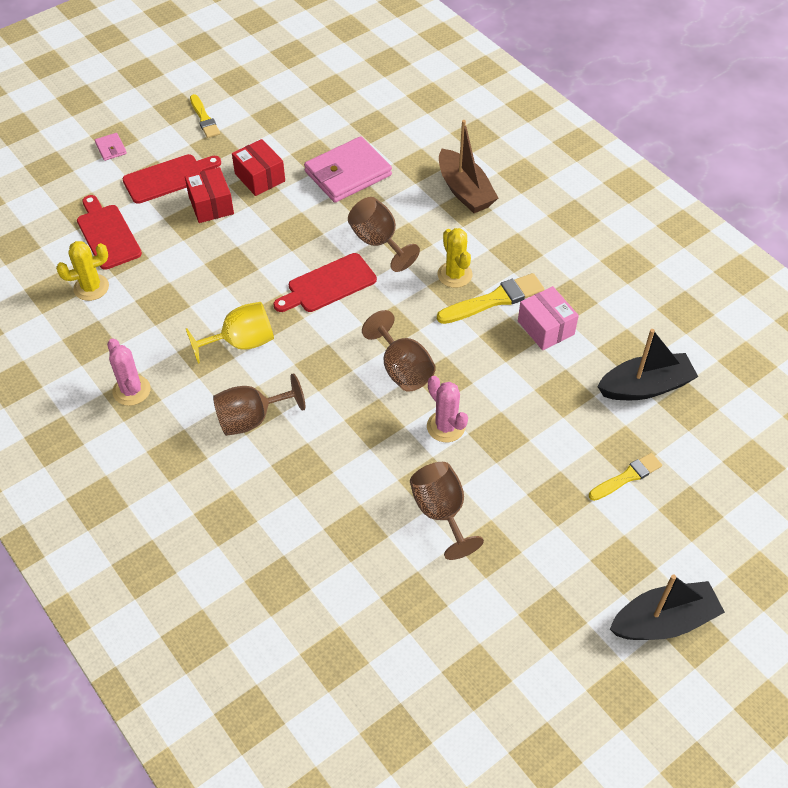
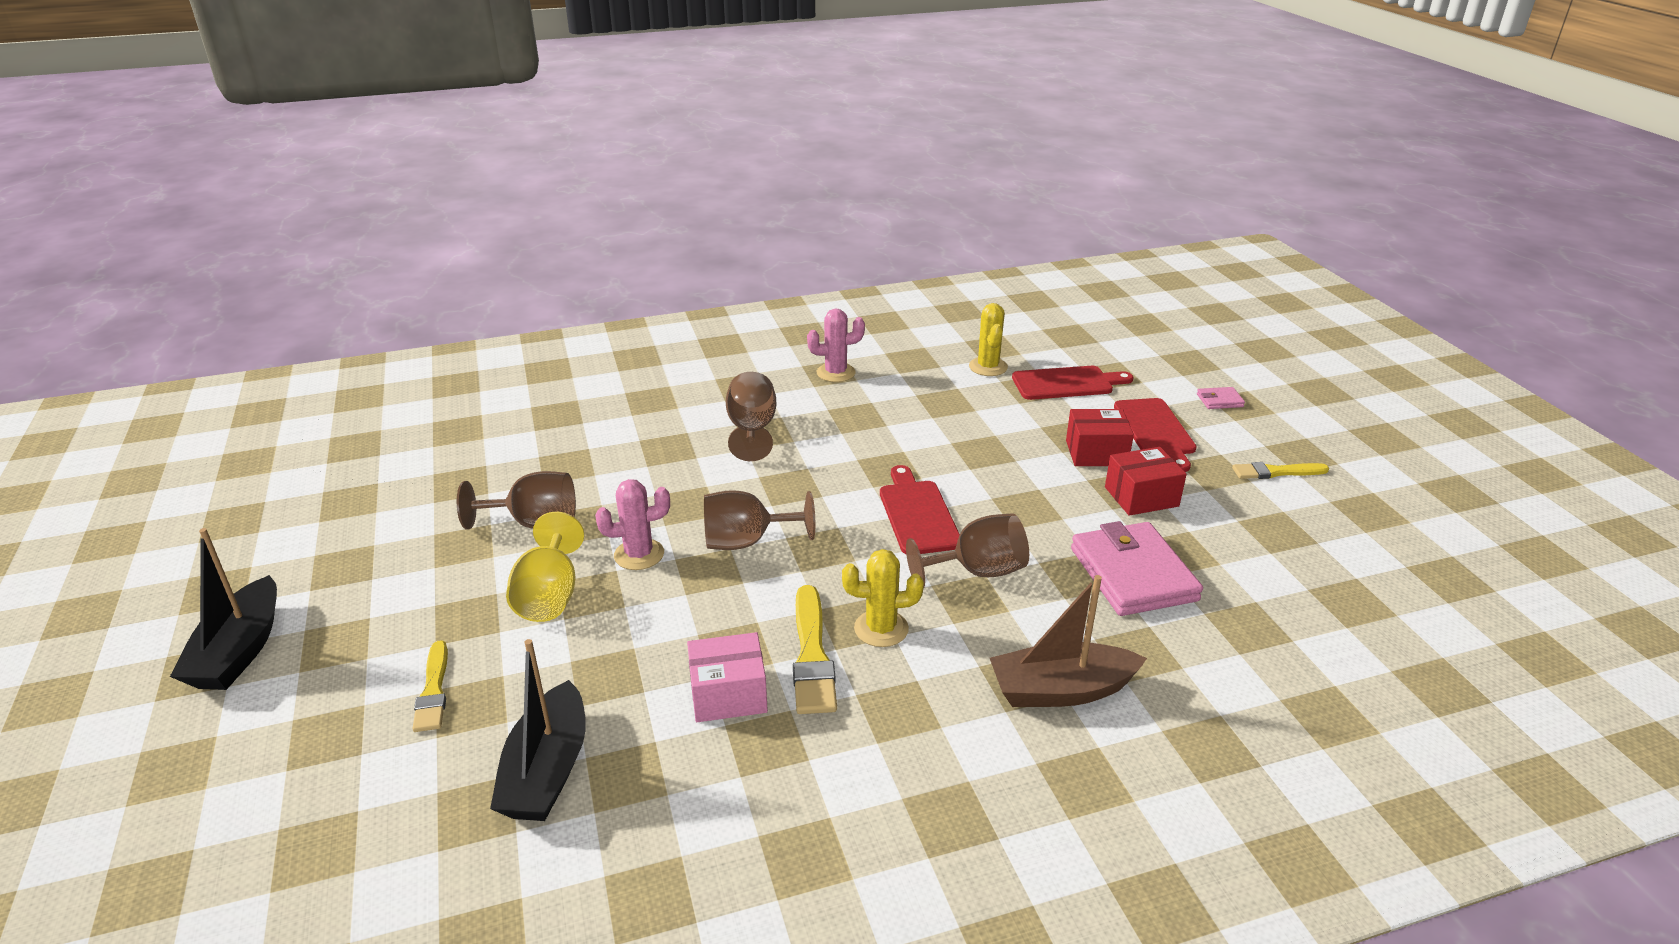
camera: 110 degrees right, 20 degrees down
(241, 343) = (859, 440): yellow goblet -> yellow goblet (549, 596)

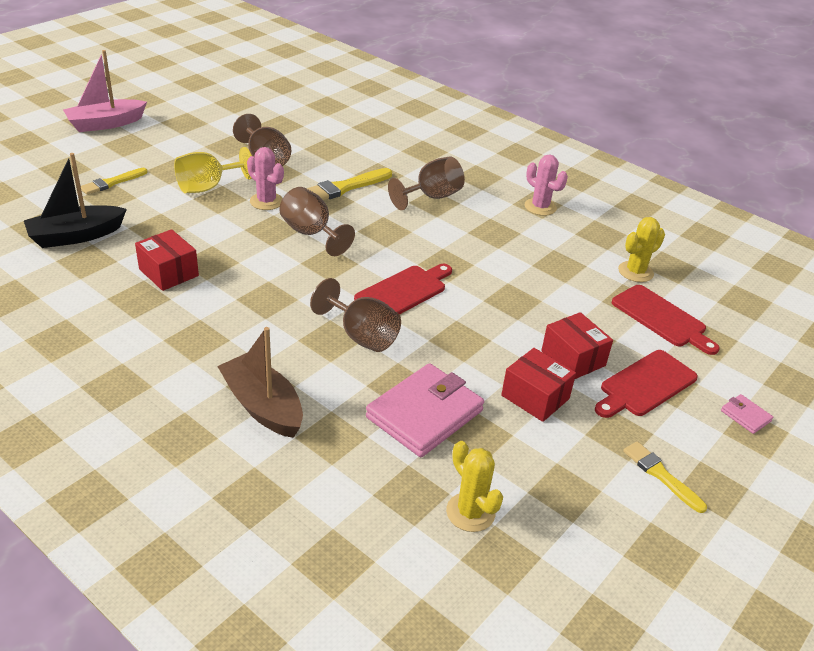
camera: 55 degrees right, 5 degrees up
(239, 651) = (106, 124): black boat -> pink boat
(728, 694) = (168, 272): pink box -> red box
(812, 655) = (223, 291): yellow brush -> yellow brush (344, 188)
(881, 629) = (268, 311): yellow cactus -> yellow cactus (470, 512)

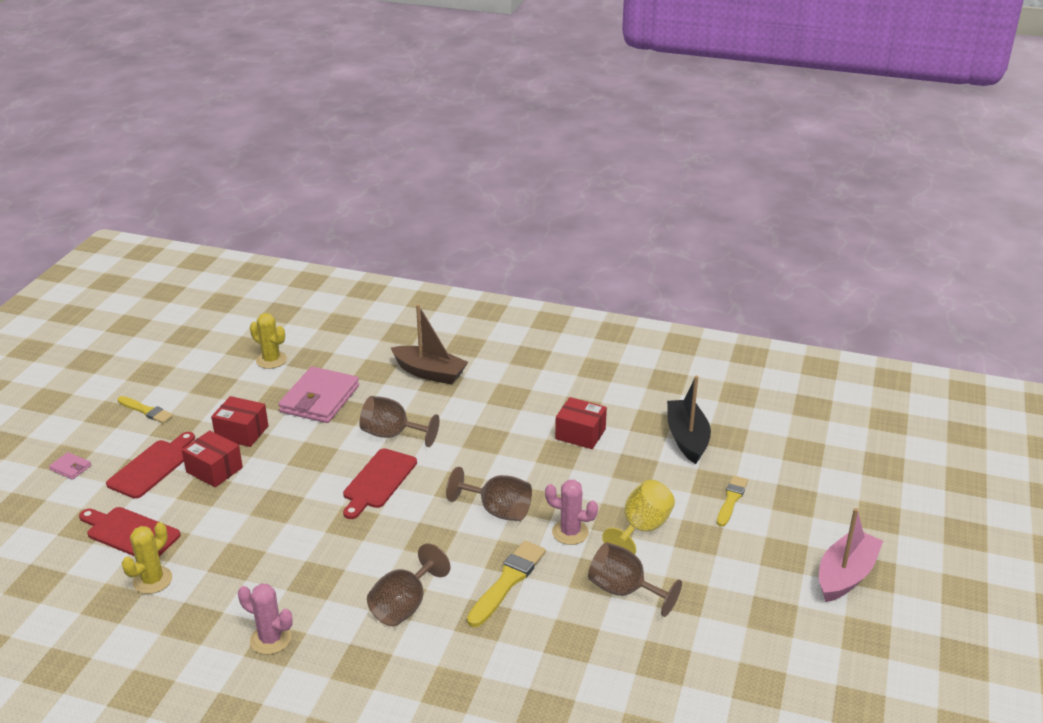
camera: 160 degrees right, 5 degrees down
(76, 236) = (687, 438): black boat -> black boat turned 45 degrees counterclockwise

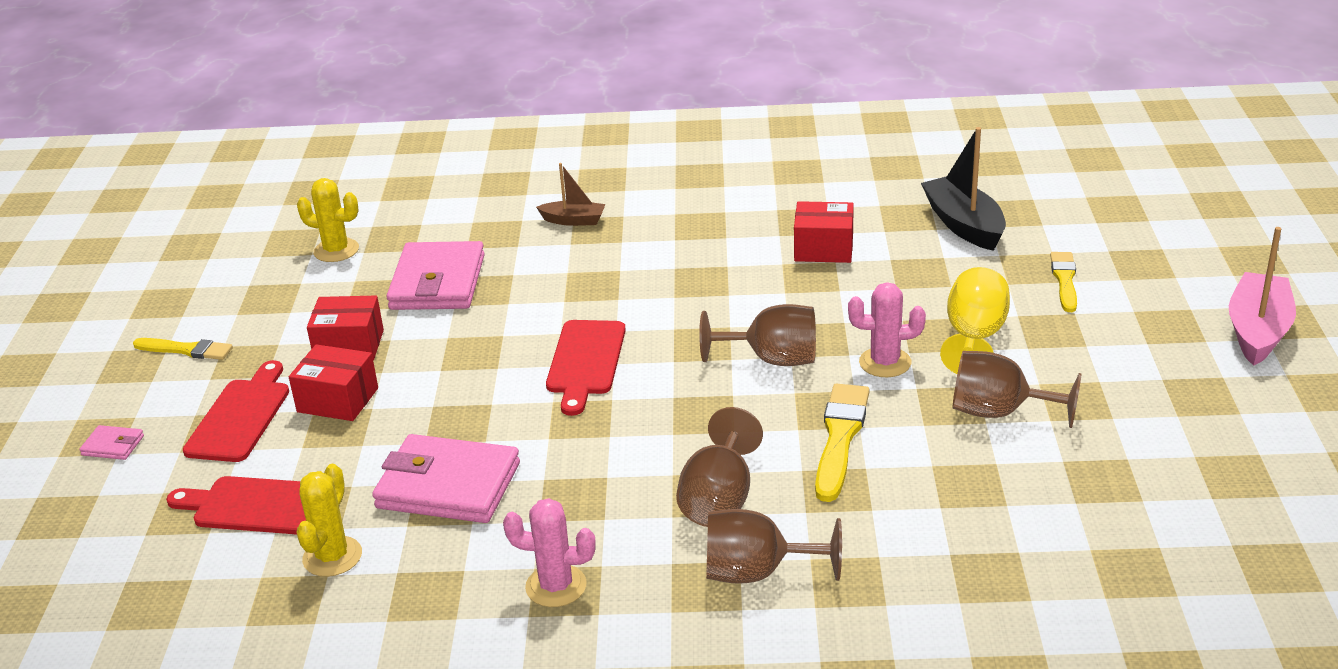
camera: 15 degrees left, 0 degrees up
(246, 549) = (448, 485): none -> pink wallet
(392, 434) = (569, 303): brown goblet -> brown goblet (757, 573)
(429, 373) = (573, 220): brown boat -> brown boat, size x0.58

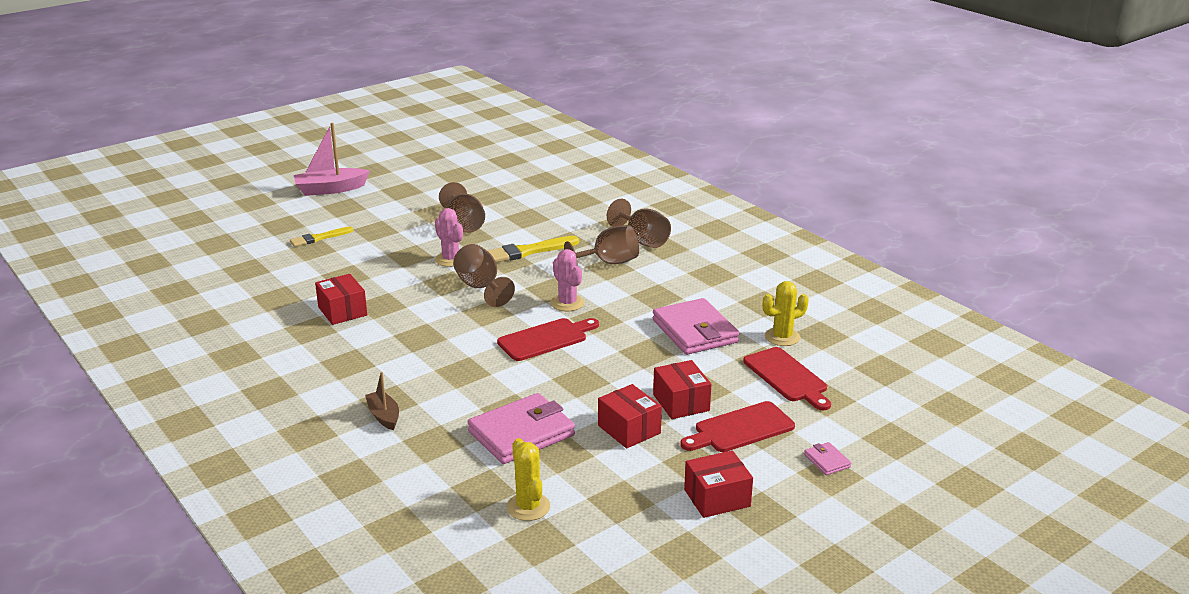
camera: 130 degrees left, 5 degrees down
(186, 350) = (717, 498): yellow brush -> red box
(556, 586) = (713, 277): pink cactus -> pink cactus (567, 303)
(964, 225) = (274, 278): black boat -> none
(974, 337) = (402, 245): yellow goblet -> none

